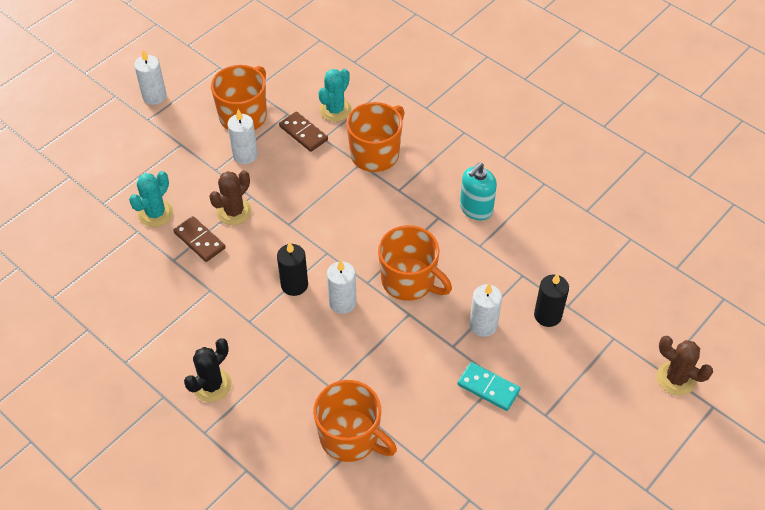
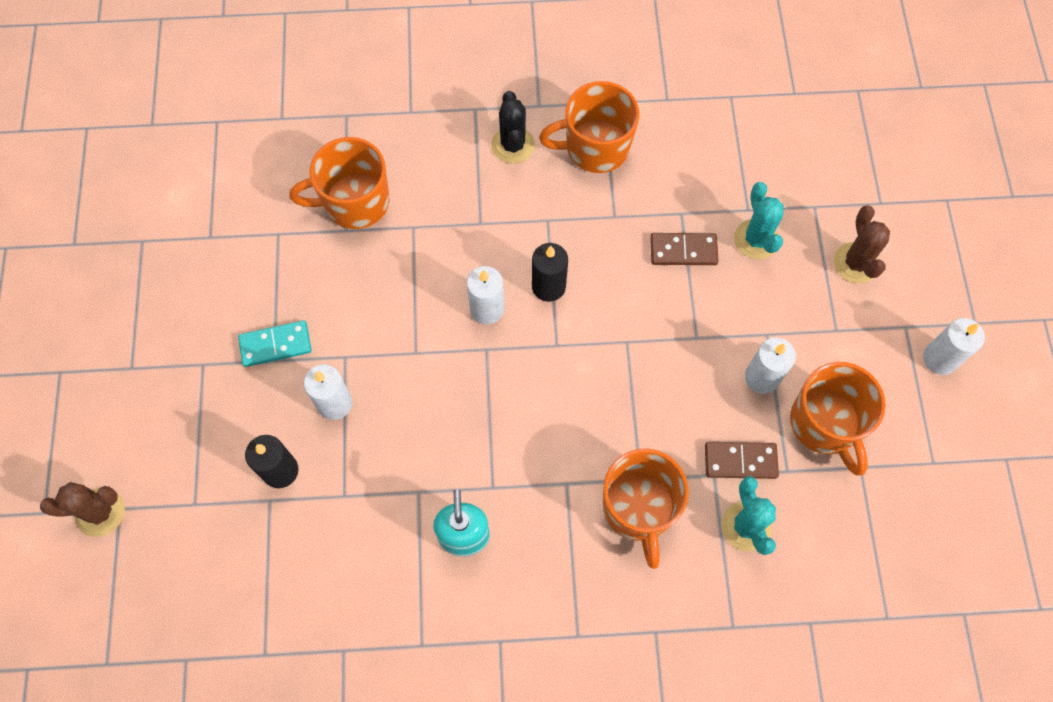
camera: 135 degrees right, 15 degrees up
(234, 212) = (691, 307): brown cactus -> brown cactus (855, 263)
(409, 281) = (449, 386): orange mug -> orange mug (595, 147)

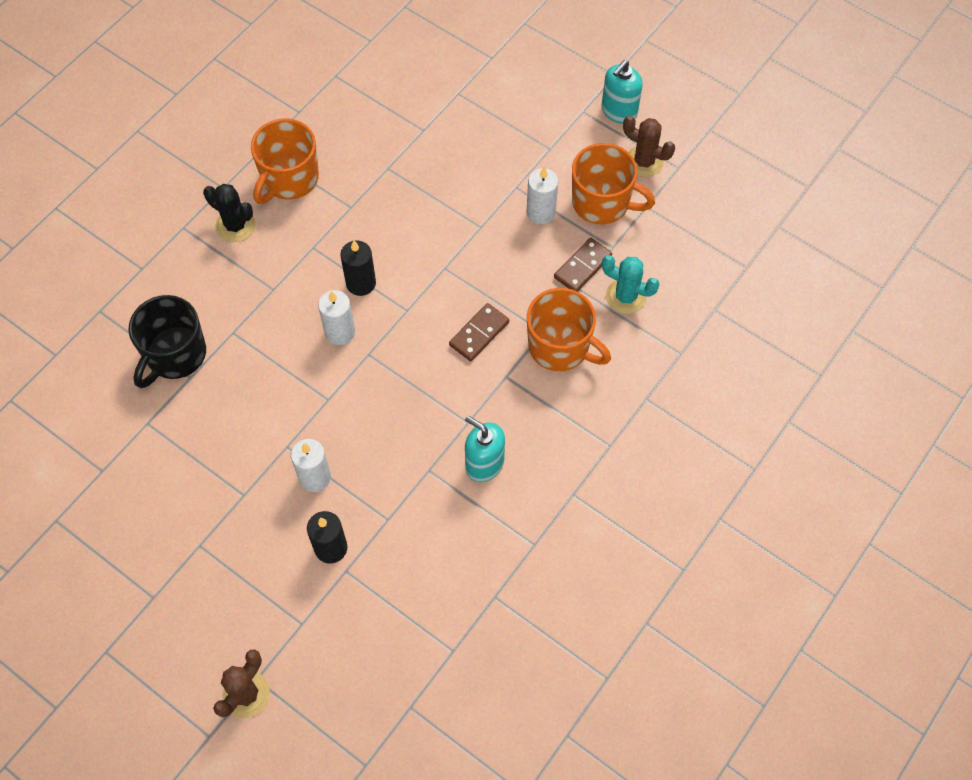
camera: 50 degrees left, 5 degrees down
(275, 345) = (233, 485): turquoise domino -> none
(355, 202) = (175, 355): orange mug -> black mug
(683, 251) = (414, 187): brown domino -> brown domino (479, 334)
(756, 239) = (447, 142): turquoise cactus -> none
(855, 263) = (517, 103): brown cactus -> brown cactus (644, 162)
(939, 359) = (619, 111): white candle -> turquoise soap dispenser

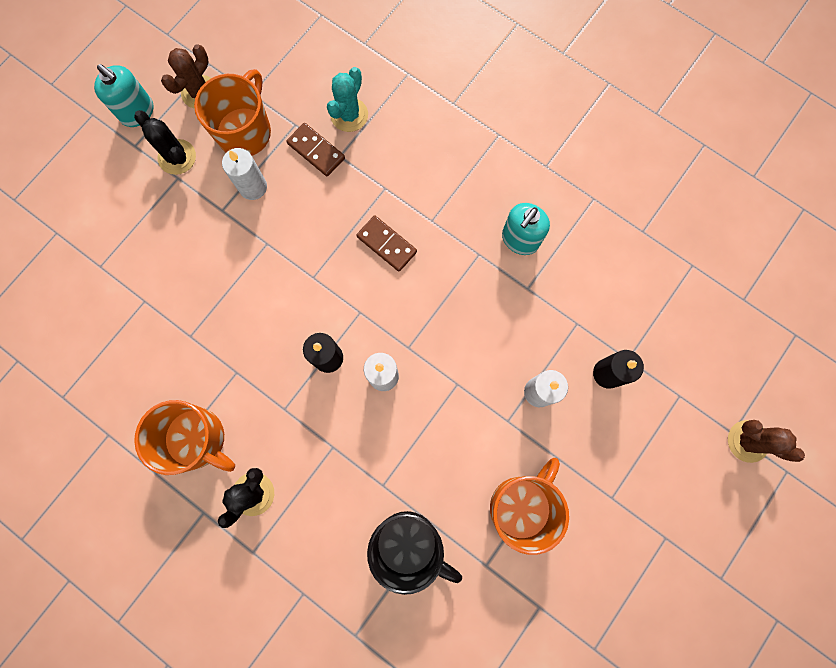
camera: 90 degrees left, 15 degrees up
(560, 347) = (401, 173): orange mug -> orange mug (521, 506)
(571, 147) = (177, 157): none -> black cactus

